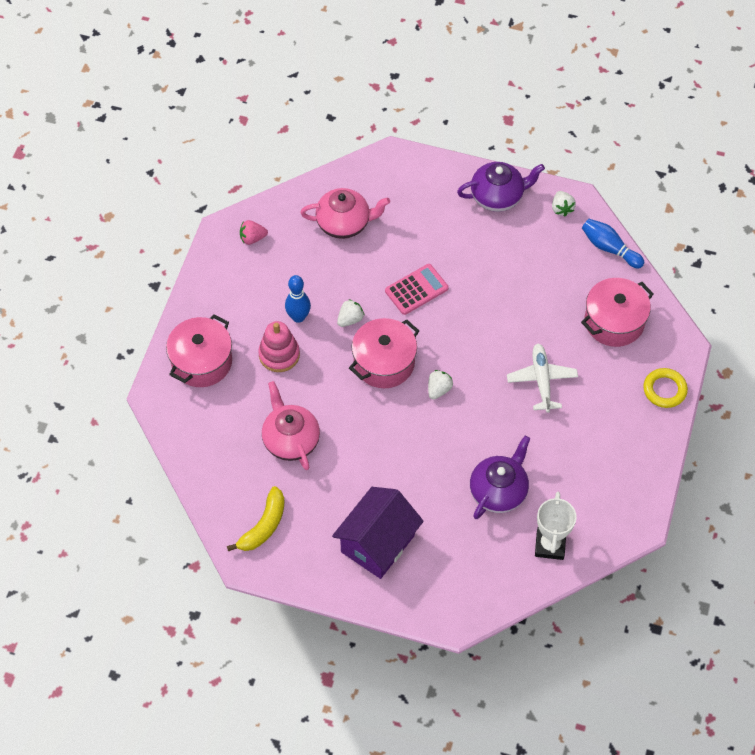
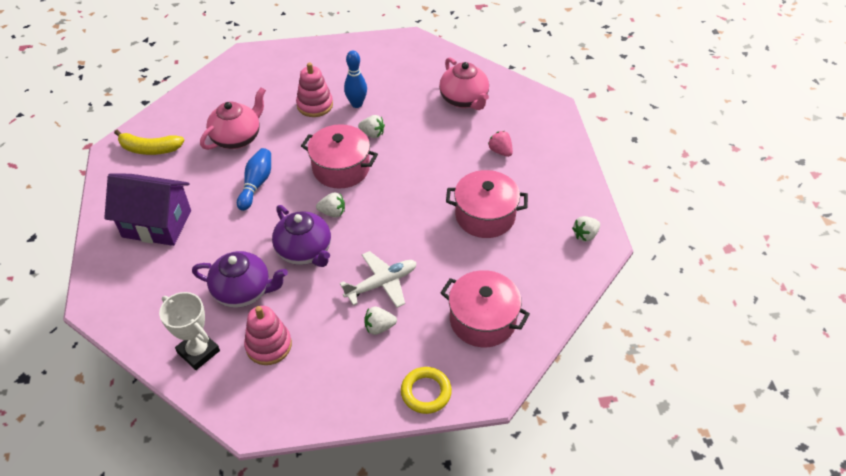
camera: 65 degrees right, 10 degrees down
(202, 361) = (286, 67): pink pot -> pink pot (485, 216)
(252, 238) = (414, 56): pink strawberry -> pink strawberry (500, 151)
(416, 290) = (427, 164): pink calculator -> none
(498, 196) = (563, 185): purple teapot -> purple teapot (305, 251)
(550, 545) = (198, 351): white trophy -> white trophy turned 60 degrees clockwise
(568, 488) = (268, 345): none -> pink stacking toy
(587, 399) = (379, 327): none -> white strawberry
(609, 248) = (567, 287): blue bowling pin -> blue bowling pin (256, 184)

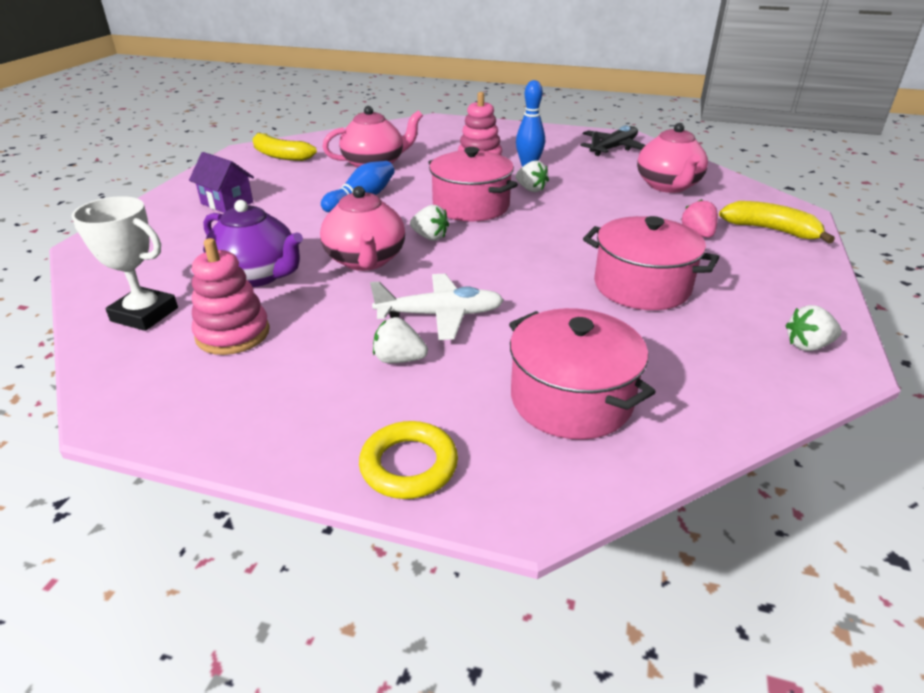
camera: 25 degrees right, 15 degrees down
(157, 224) = (227, 203): purple house -> purple house, size x0.58
(198, 351) = (144, 314): white trophy -> white trophy turned 45 degrees counterclockwise
(305, 251) = (366, 260): purple teapot -> pink teapot
(408, 59) = (613, 148): none -> black plane
(542, 132) = (771, 230): none -> yellow banana

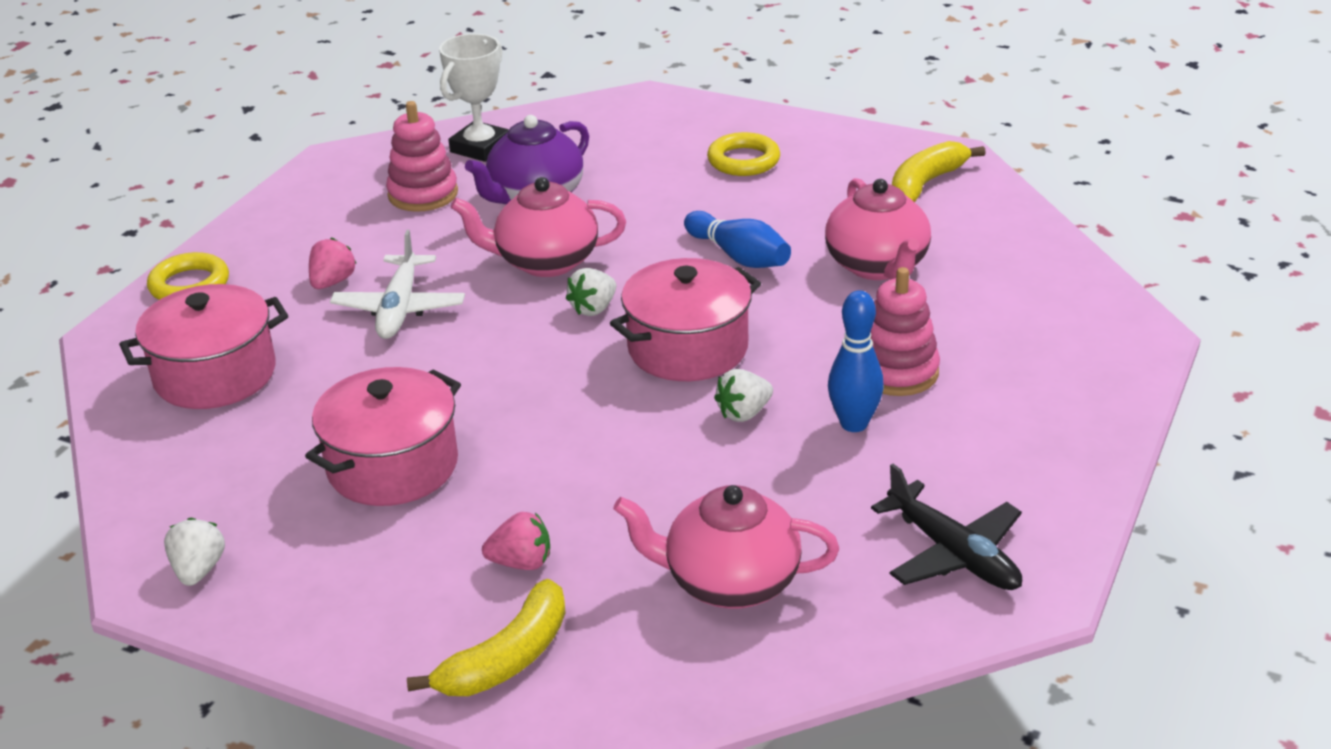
camera: 100 degrees right, 0 degrees up
(227, 203) = (743, 160): purple house -> yellow ring
(399, 359) = (332, 282): white strawberry -> pink strawberry

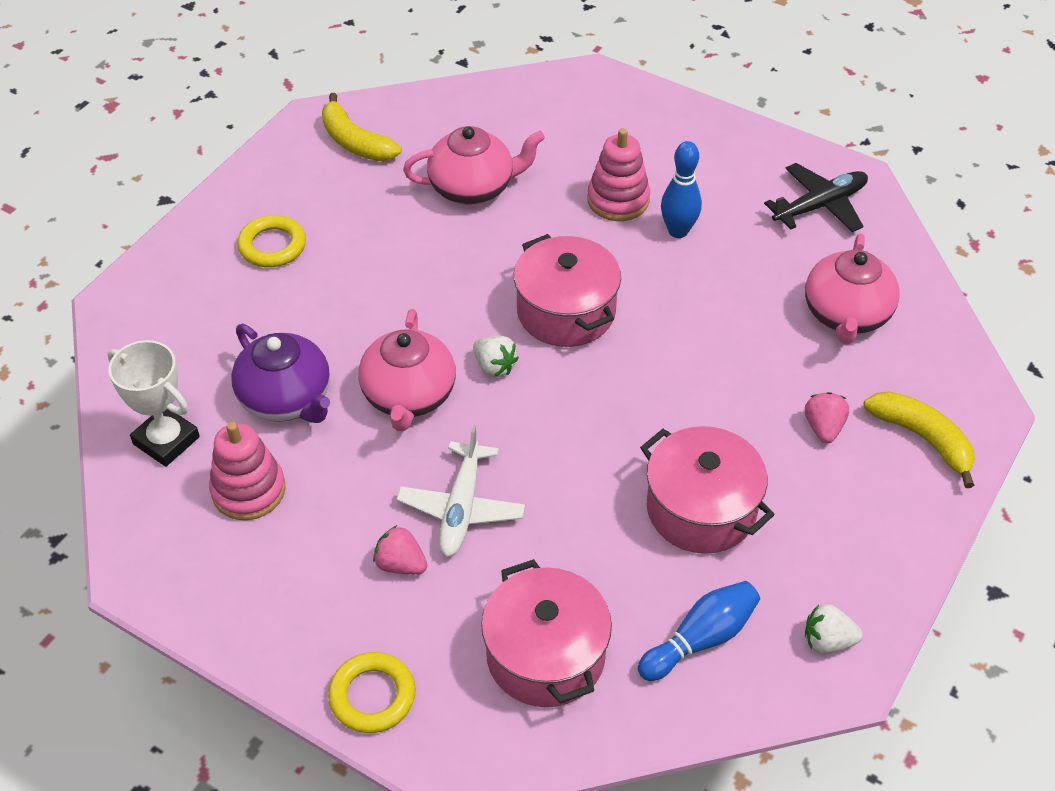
camera: 85 degrees left, 15 degrees up
(399, 308) = (461, 507): white plane -> white plane turned 90 degrees clockwise
(739, 256) = (436, 267): blue bowling pin -> blue bowling pin (700, 639)
(744, 413) = (657, 288): white strawberry -> none

